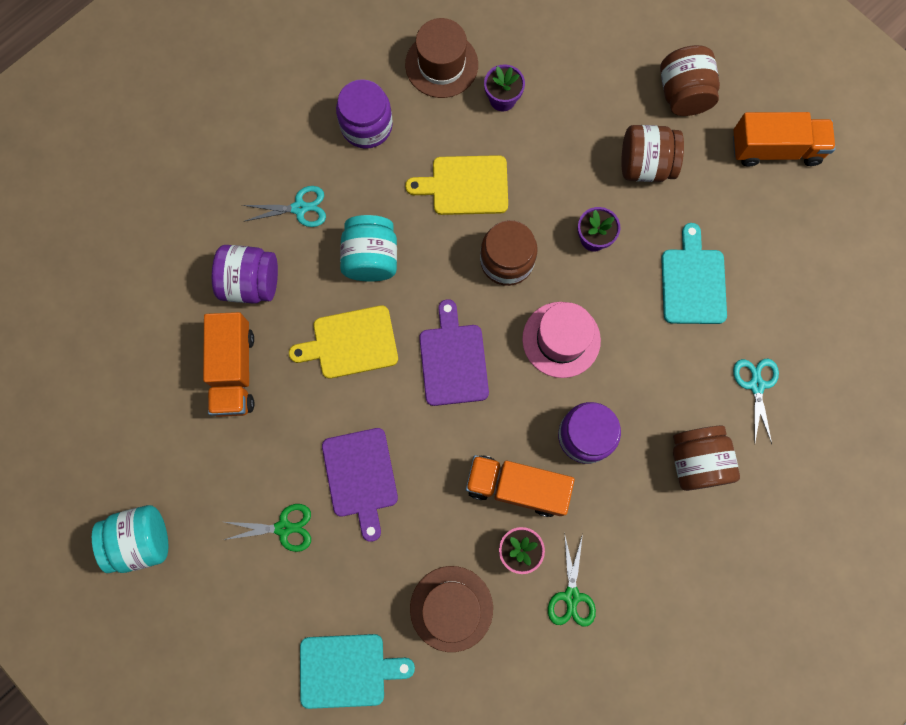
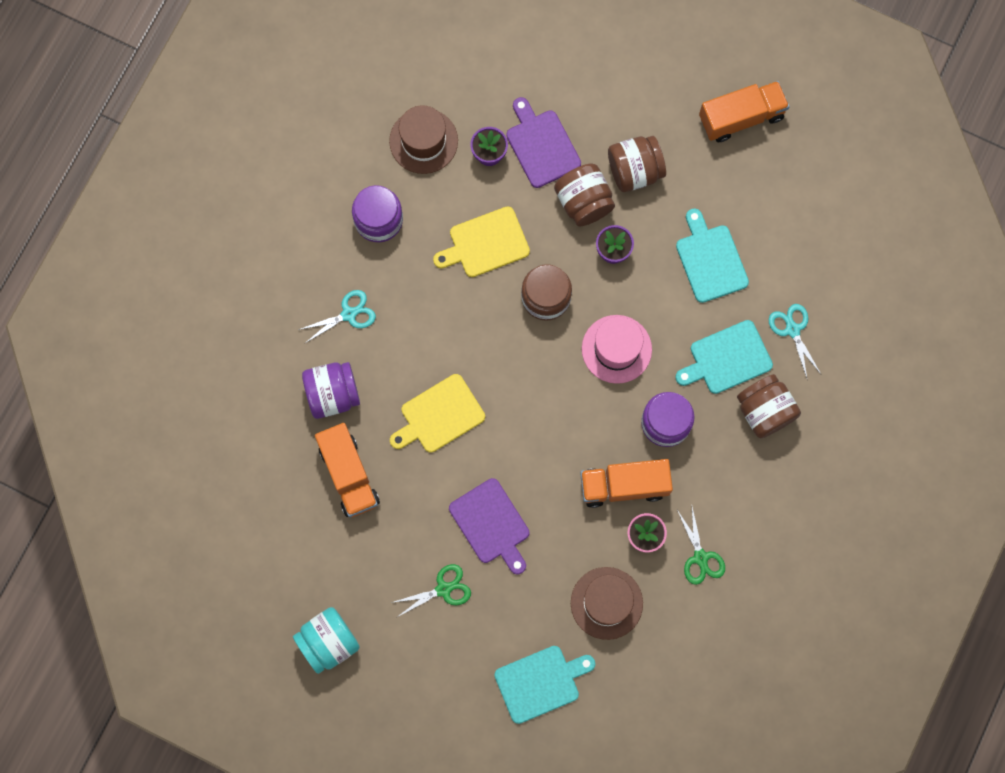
camera: 20 degrees left, 0 degrees up
(371, 258) = (428, 336): turquoise jar -> none
(453, 360) = (532, 399): purple cutting board -> purple cutting board (541, 145)
(675, 391) = (727, 358): none -> turquoise cutting board
(683, 94) = (645, 95): brown jar -> brown jar (584, 202)

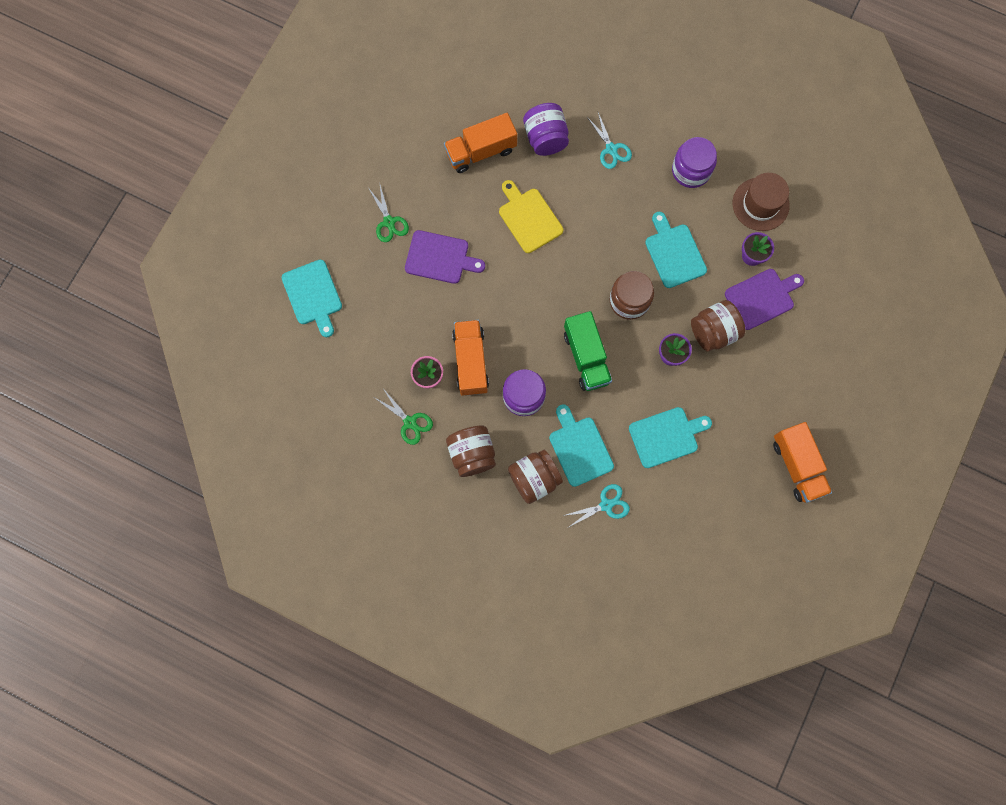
camera: 90 degrees right, 0 degrees up
(328, 642) = (350, 139): turquoise jar -> none
(485, 243) = (674, 253): yellow cutting board -> turquoise cutting board
(491, 524) = (440, 258): purple cutting board -> purple cutting board turned 135 degrees counterclockwise
(606, 603) = (375, 346): brown hat -> none
(616, 349) = (586, 357): pink hat -> green truck
(634, 171) = (743, 374): brown jar -> brown jar (472, 454)
(700, 558) = (410, 422): green scissors -> green scissors turned 120 degrees counterclockwise

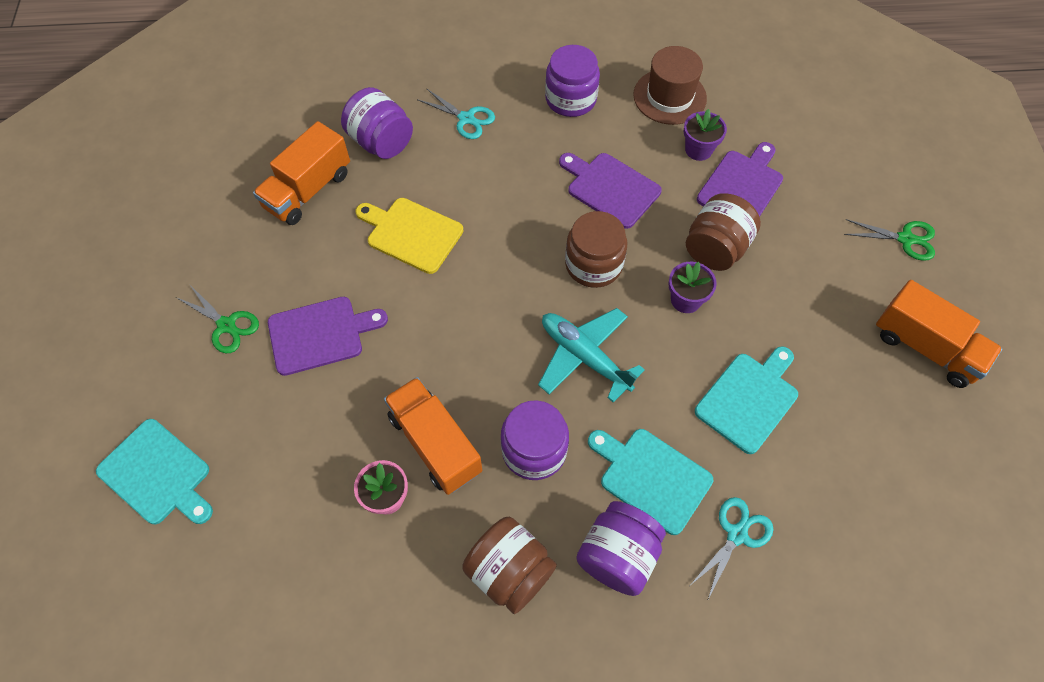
camera: 30 degrees left, 15 degrees down
(410, 422) = (393, 577): green scissors -> green scissors (905, 239)
(534, 479) = (618, 556): brown jar -> purple jar
(586, 357) = (584, 357): green truck -> turquoise plane
(674, 253) = (610, 188): turquoise cutting board -> purple cutting board

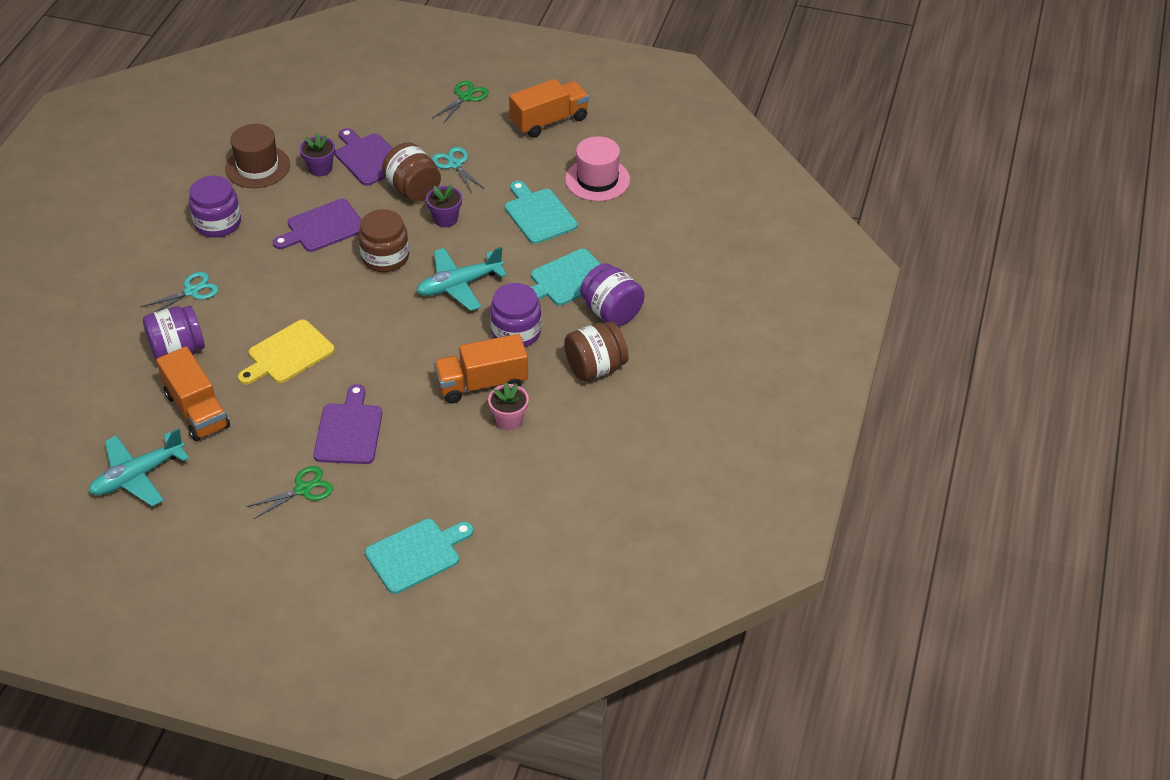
camera: 70 degrees left, 15 degrees down
(211, 180) = (138, 476): none -> turquoise plane
(737, 534) = (626, 252): turquoise scissors -> turquoise scissors (454, 164)
(853, 447) = (597, 179): none -> pink hat

